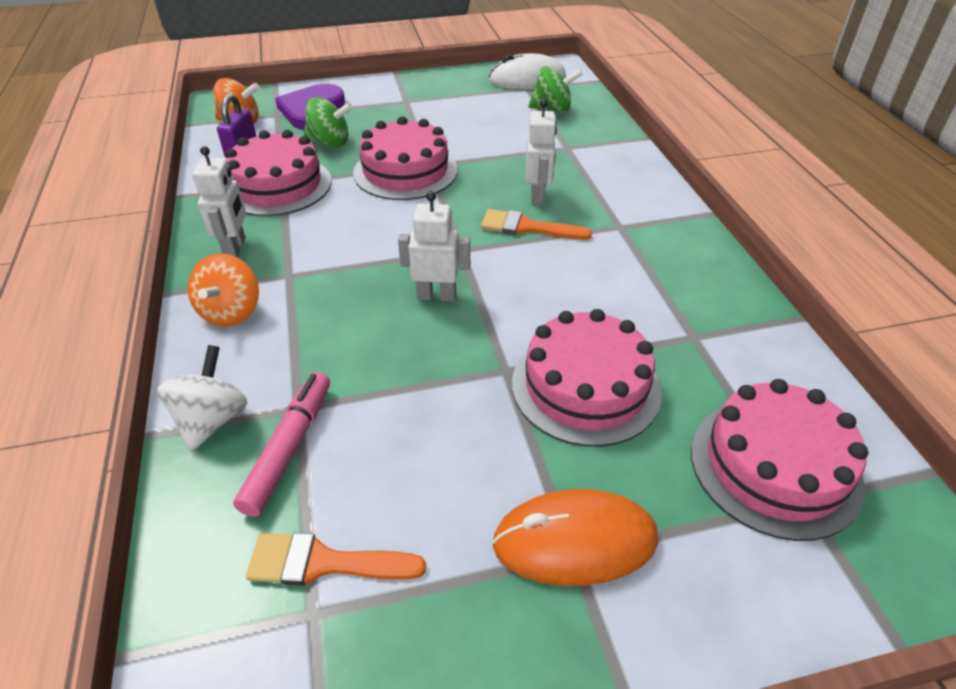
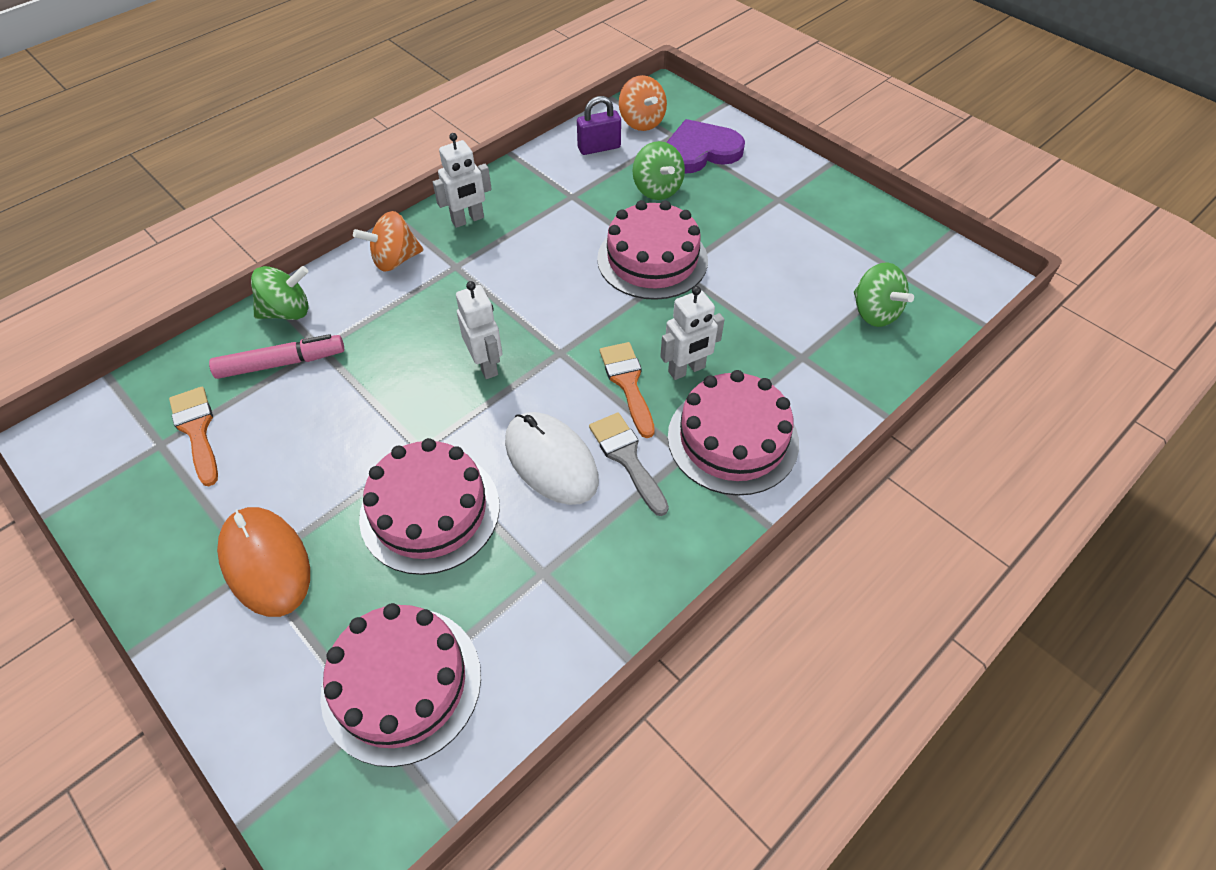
camera: 60 degrees right, 10 degrees up
(212, 420) = (287, 312): white spinning top -> green spinning top
(277, 185) = (565, 195): pink cake -> pink cake (732, 439)
(527, 79) = (922, 265): white mouse -> white mouse (551, 460)
(604, 254) = (627, 458): none -> grey brush

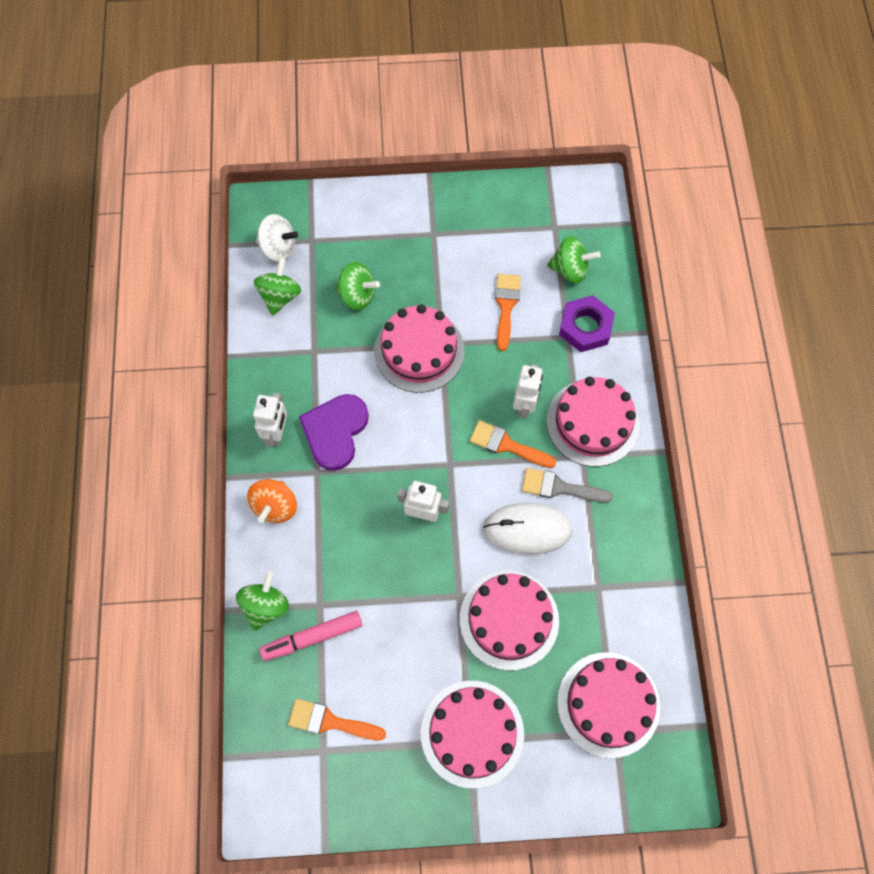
camera: 50 degrees left, 15 degrees up
(265, 562) = (472, 733): orange mouse -> pink cake
(281, 363) = (313, 637): pink marker -> pink marker turned 135 degrees counterclockwise
(599, 148) = (280, 296): purple padlock -> green spinning top
(641, 122) = (278, 248): orange spinning top -> white spinning top
(700, 151) = (344, 238): purple heart -> purple heart (335, 431)
(773, 290) = (506, 306): none -> orange brush
(830, 364) = (585, 327): none -> purple nut

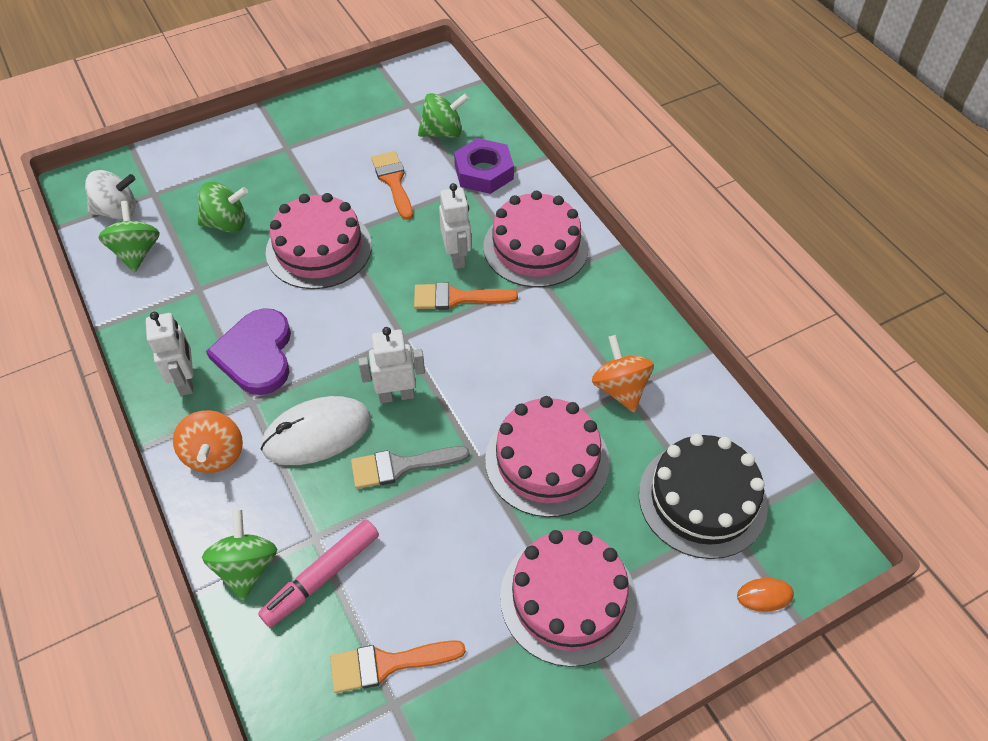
camera: 25 degrees left, 15 degrees down
(527, 529) = (520, 366): white mouse -> white mouse (317, 433)
(559, 487) = (533, 315): grey brush -> grey brush (401, 466)
(594, 584) = (620, 388): none -> orange spinning top
(608, 704) = (702, 499): pink cake -> black cake
(612, 798) = (764, 595): none -> orange mouse

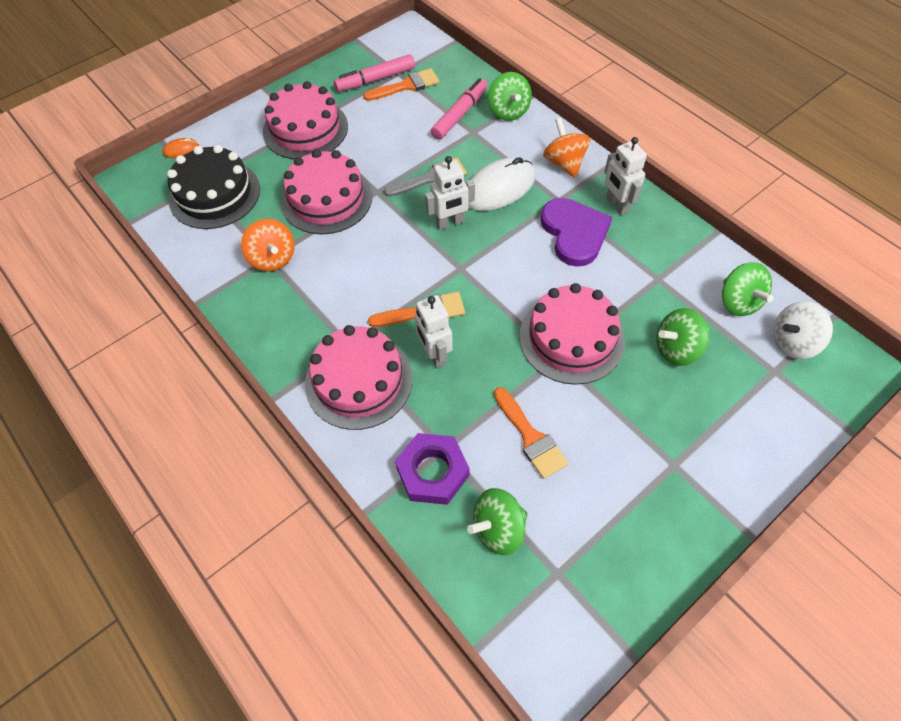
camera: 170 degrees right, 5 degrees up
(436, 693) = (376, 79): none -> pink marker

